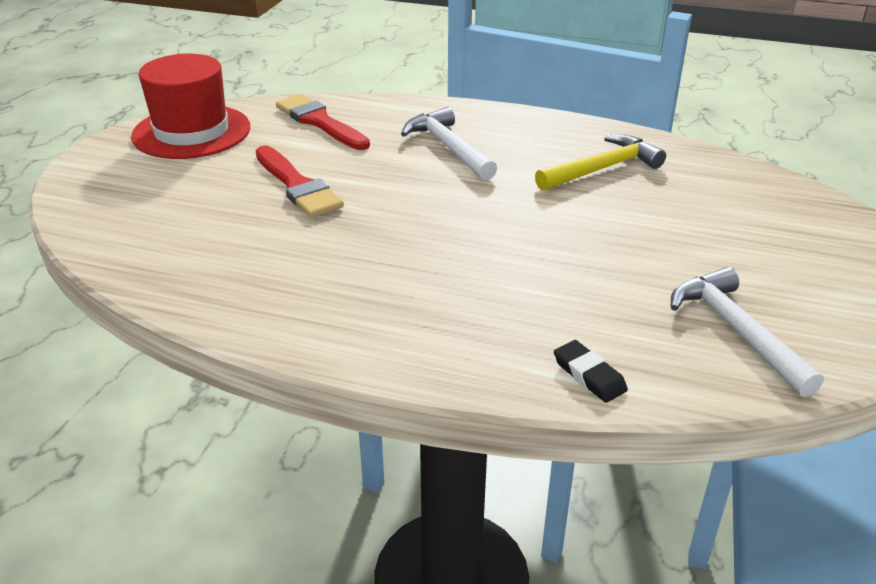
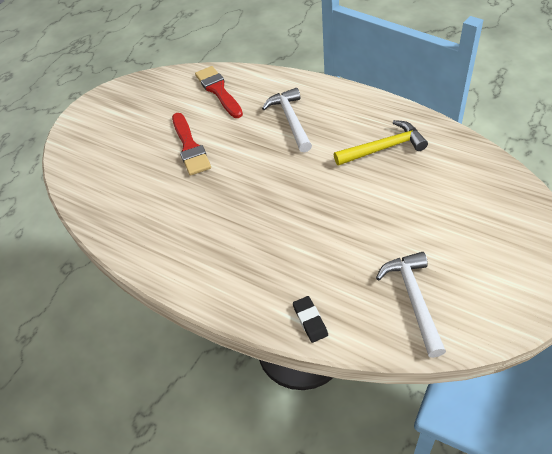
camera: 20 degrees right, 15 degrees up
(191, 132) = (141, 94): red hat -> none

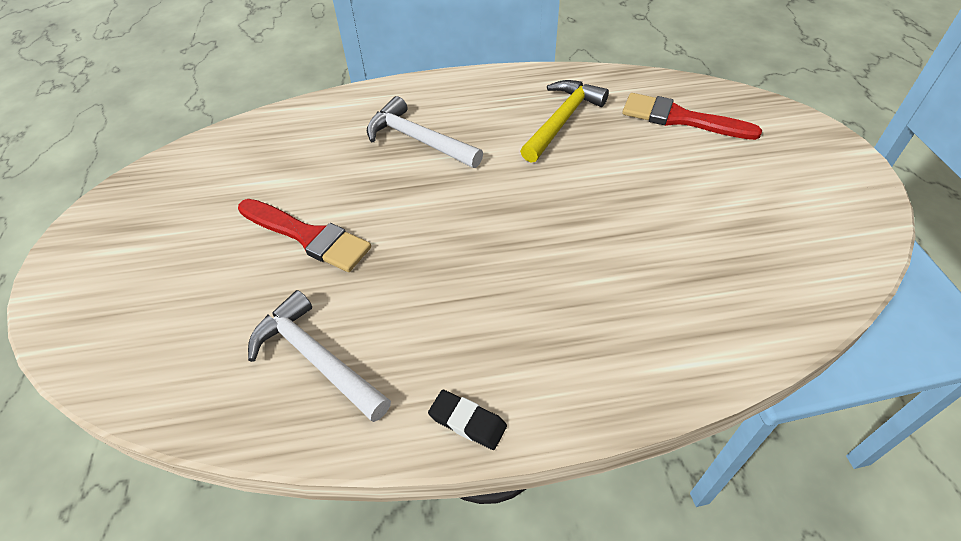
camera: 45 degrees left, 0 degrees up
(218, 90) = (276, 148): red brush -> red brush (680, 118)
(310, 320) = (702, 354): black eraser -> black eraser (467, 422)
(414, 299) = (772, 258): white hammer -> white hammer (317, 358)

